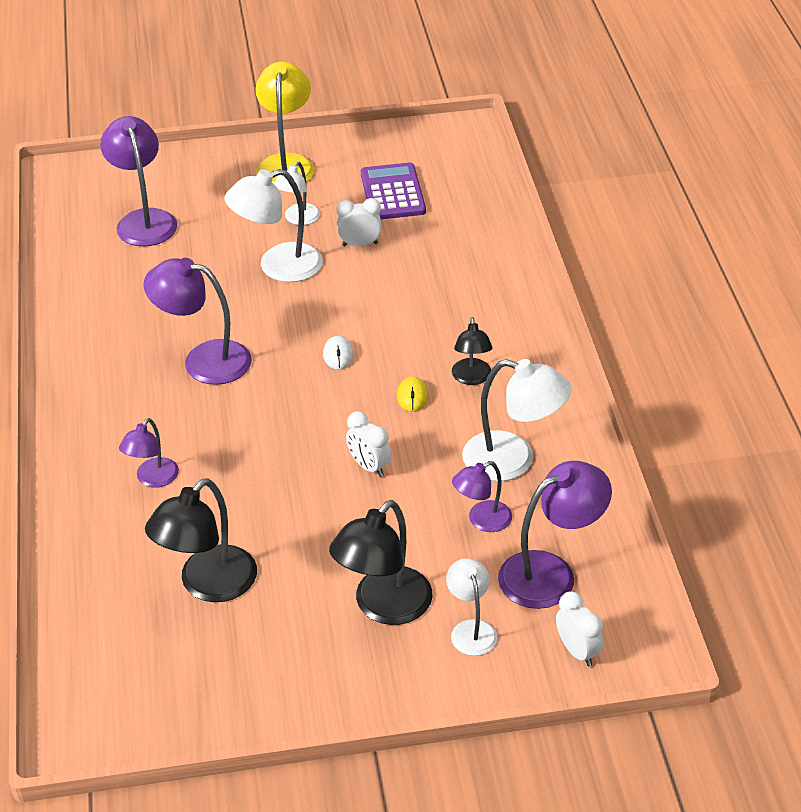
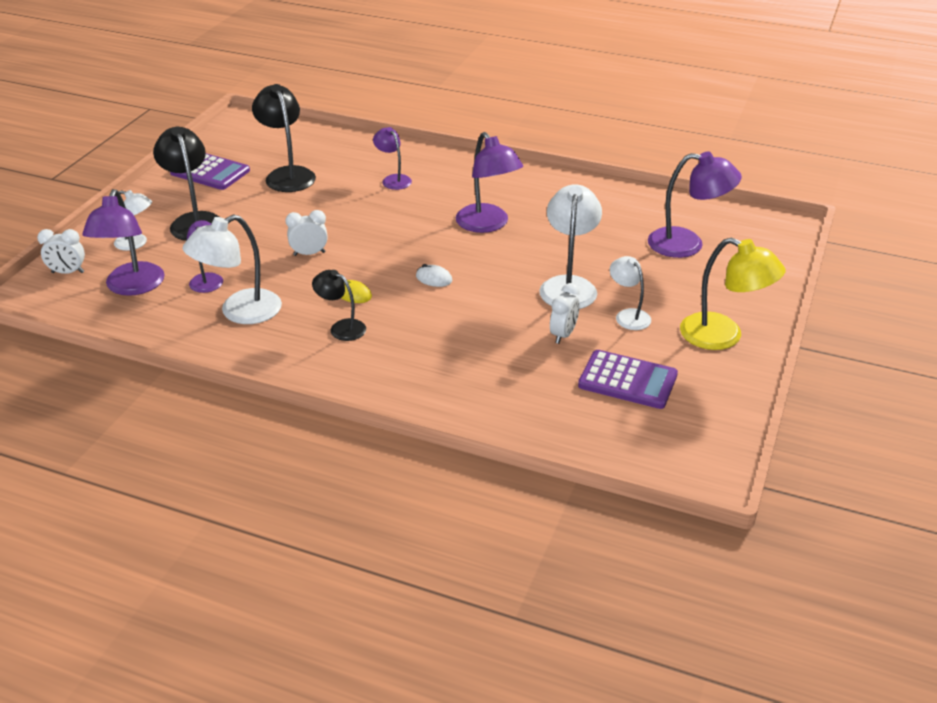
camera: 120 degrees right, 5 degrees down
(204, 360) = (487, 225): purple lamp -> purple lamp turned 105 degrees clockwise
(256, 671) = (210, 172): none -> purple calculator

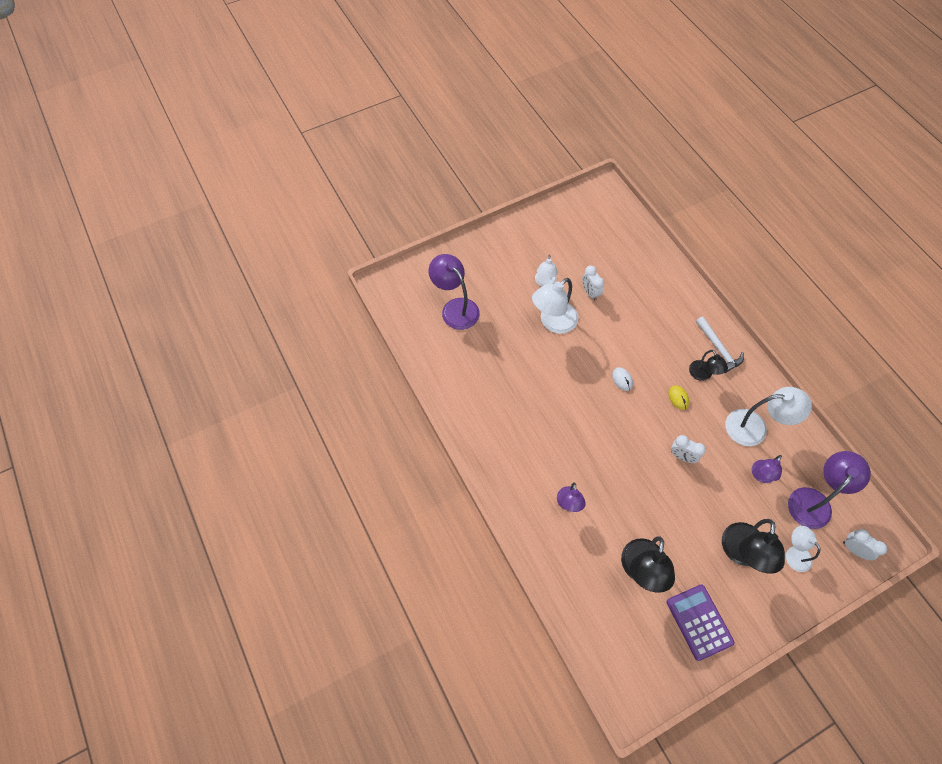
camera: 140 degrees left, 25 degrees up
(341, 362) = (718, 349): none -> white hammer
(487, 225) = (549, 406): purple lamp -> none
(563, 335) = (590, 292): white clock -> white clock turned 90 degrees counterclockwise
(627, 380) = (587, 248): purple calculator -> none
(723, 336) = (515, 241): yellow lamp -> none

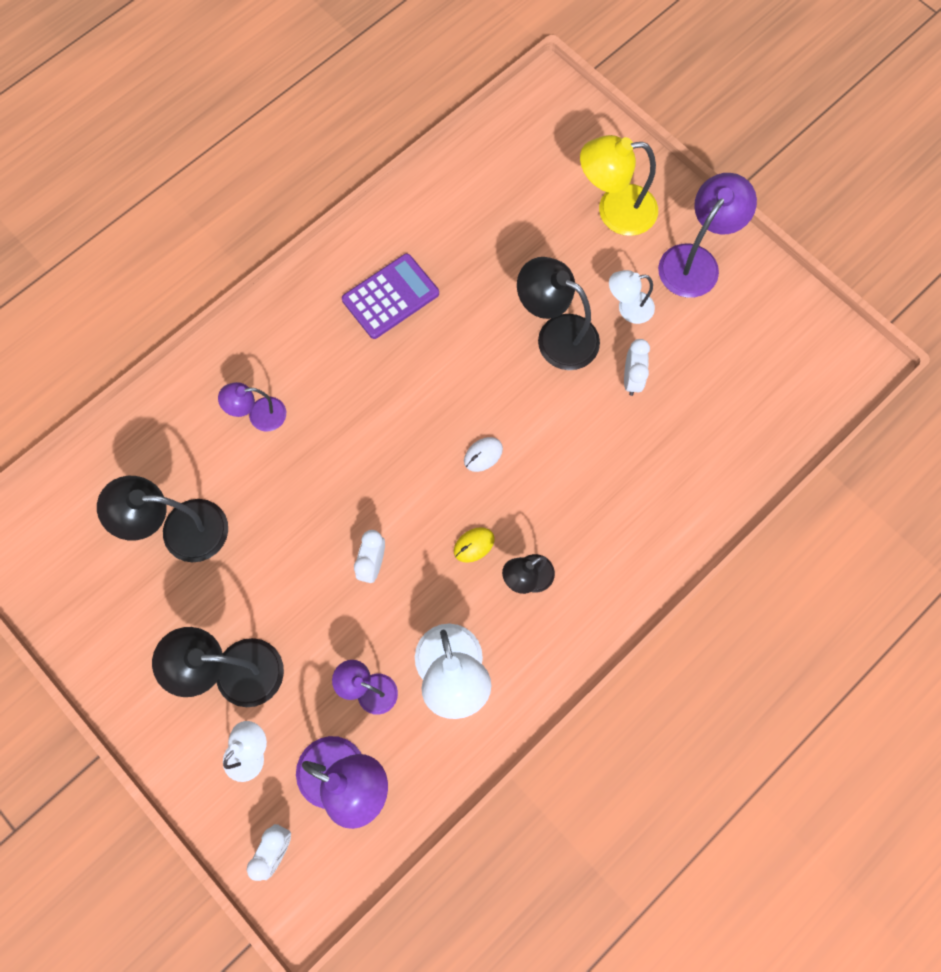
camera: 75 degrees right, 10 degrees up
(455, 308) = (539, 194): purple lamp -> purple lamp (695, 261)
(479, 272) = (614, 211): none -> yellow lamp
(553, 322) = (556, 335): white lamp -> black lamp
(590, 292) = (631, 379): white clock -> white clock turned 135 degrees clockwise
(699, 622) = (121, 621): purple calculator -> purple calculator (390, 297)
(718, 349) = (585, 598): white hammer -> none

